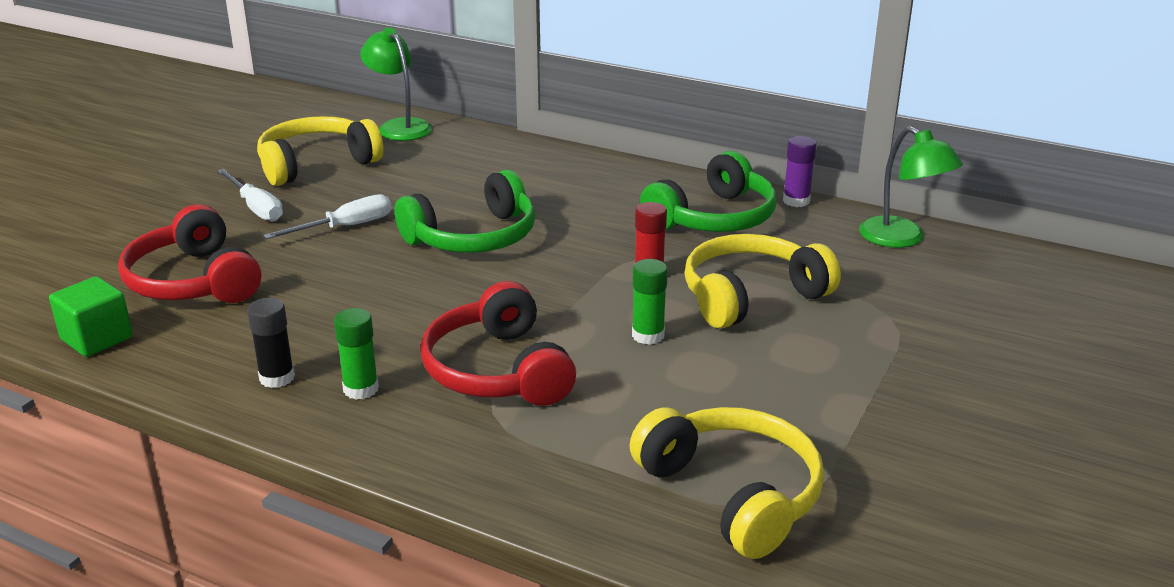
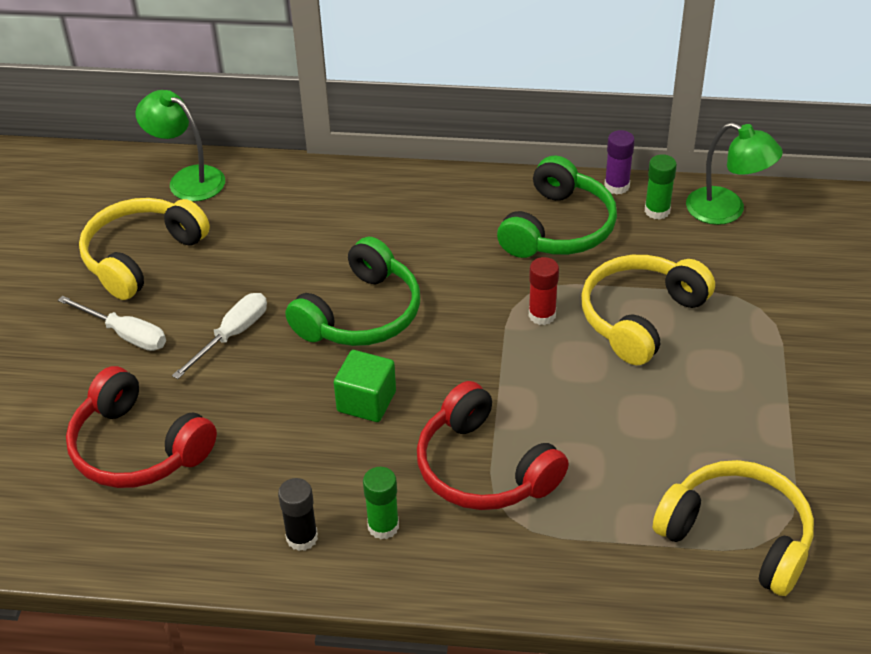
camera: 20 degrees left, 15 degrees up
(97, 338) = (101, 546): green cube -> green cube (366, 401)
(648, 335) = (582, 389): green glue stick -> green glue stick (657, 211)

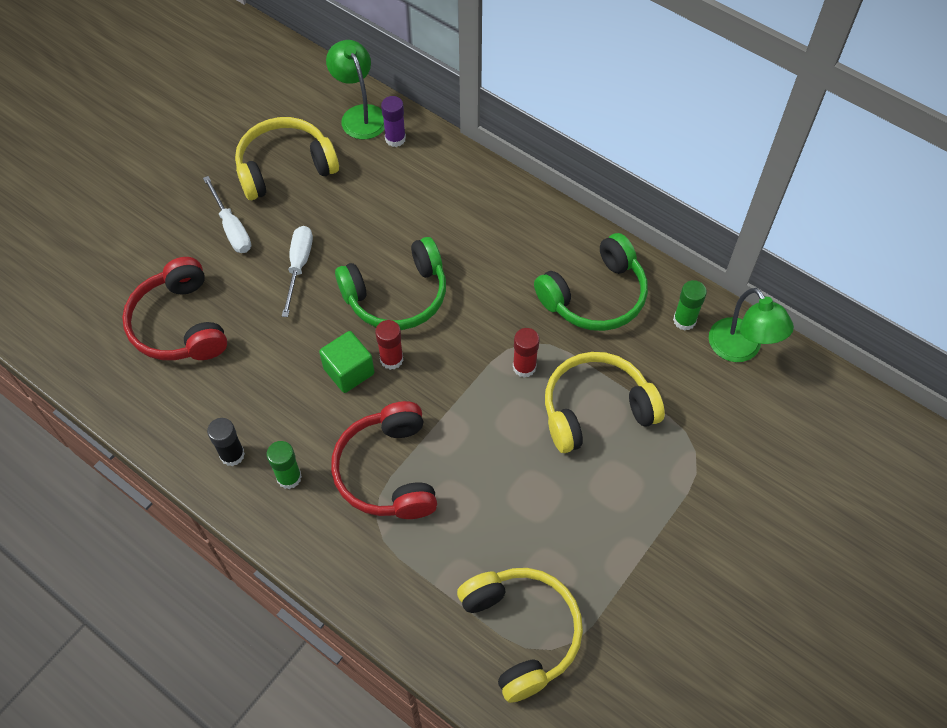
camera: 30 degrees right, 15 degrees up
(232, 335) = (299, 266): white screwdriver -> white screwdriver turned 60 degrees counterclockwise
(402, 370) = (391, 359): none -> red glue stick
(616, 186) = (670, 281): purple glue stick -> purple glue stick (395, 139)

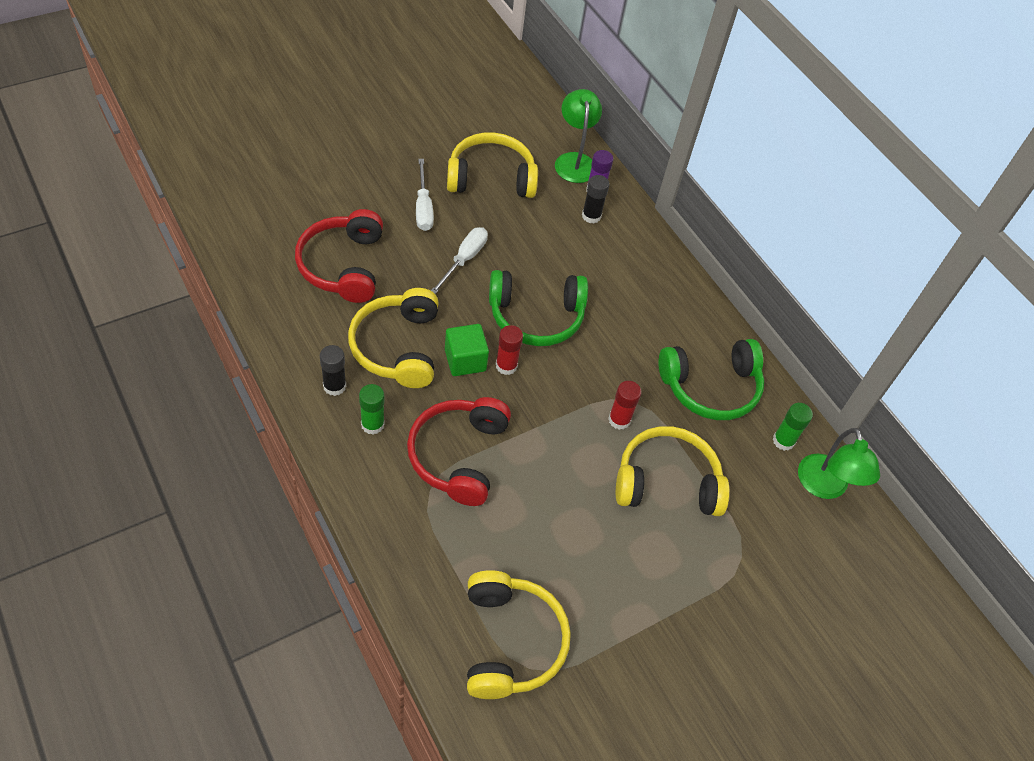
camera: 15 degrees right, 5 degrees down
(276, 386) = (398, 347): none -> yellow headphones
(403, 167) = (591, 216): none -> black glue stick

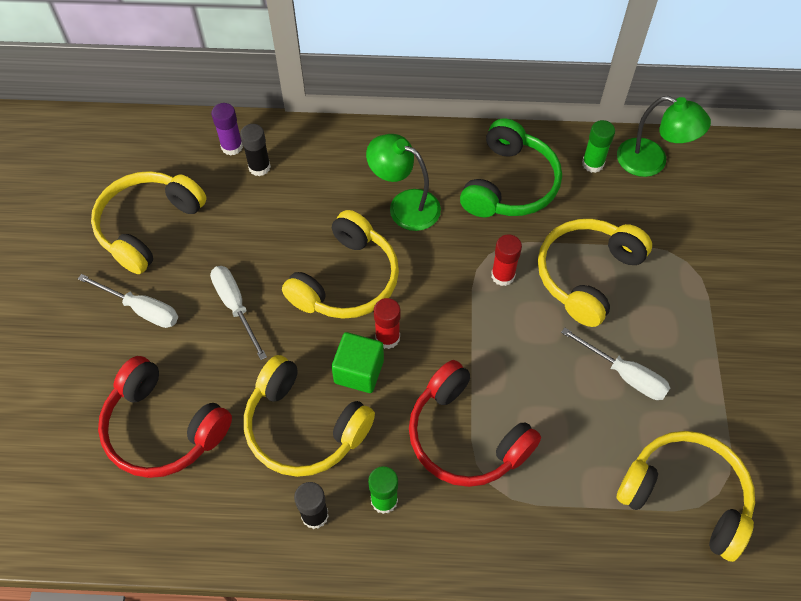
camera: 50 degrees left, 5 degrees up
(536, 316) = (346, 280): green headphones -> yellow headphones
(574, 161) = (182, 142): green lamp -> green lamp (404, 205)
(592, 549) = (624, 374): none -> white screwdriver

